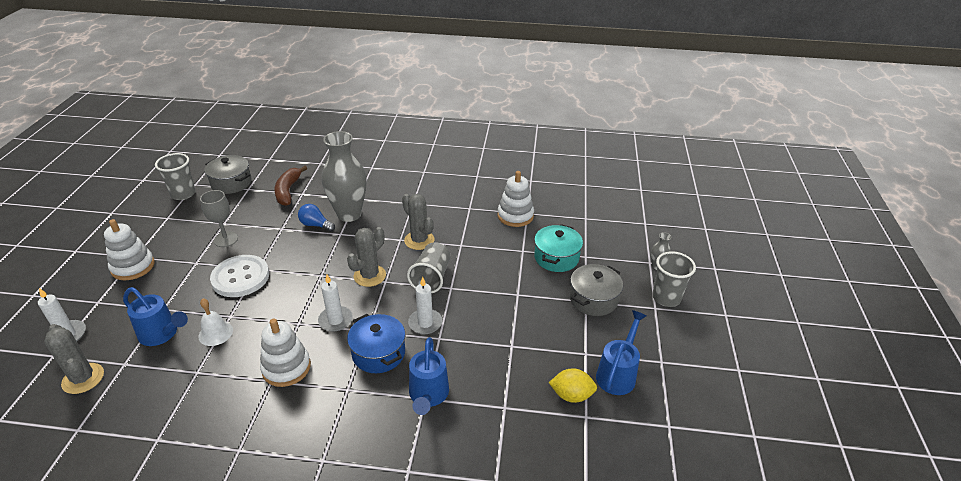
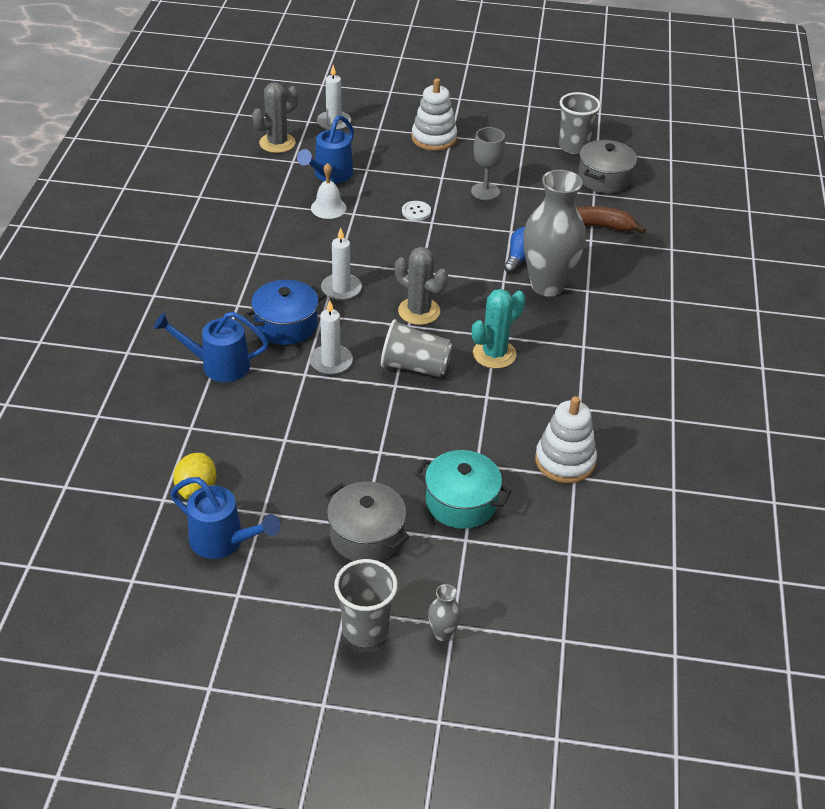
camera: 90 degrees right, 5 degrees up
(240, 277) = (416, 212): white button -> white button, size x0.45
(286, 368) = (273, 260): white stacking toy -> none
(419, 240) = (494, 354): grey cactus -> turquoise cactus

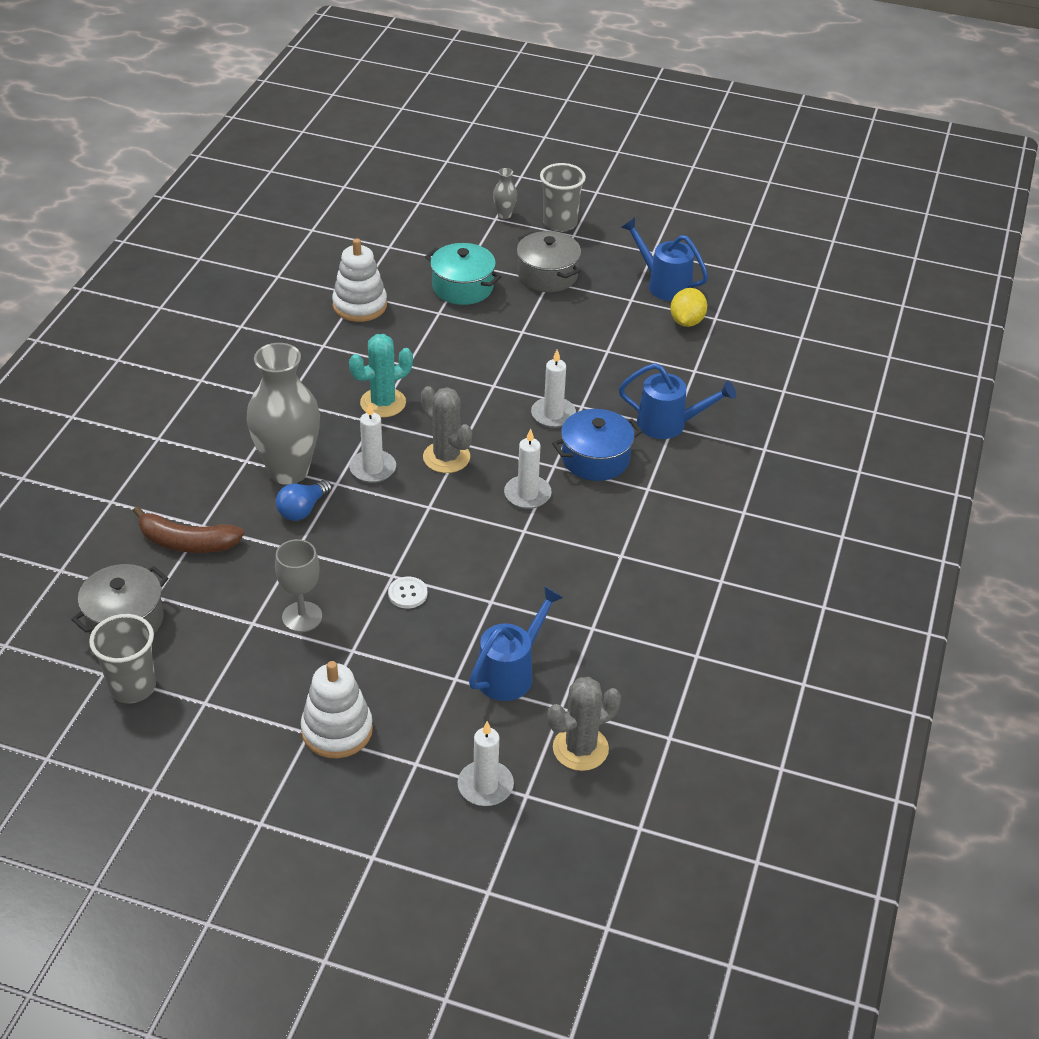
camera: 170 degrees left, 0 degrees up
(328, 208) = (522, 614): white bell -> none
(415, 366) = (468, 400): grey cup -> none
(478, 295) = (372, 469): none -> white candle

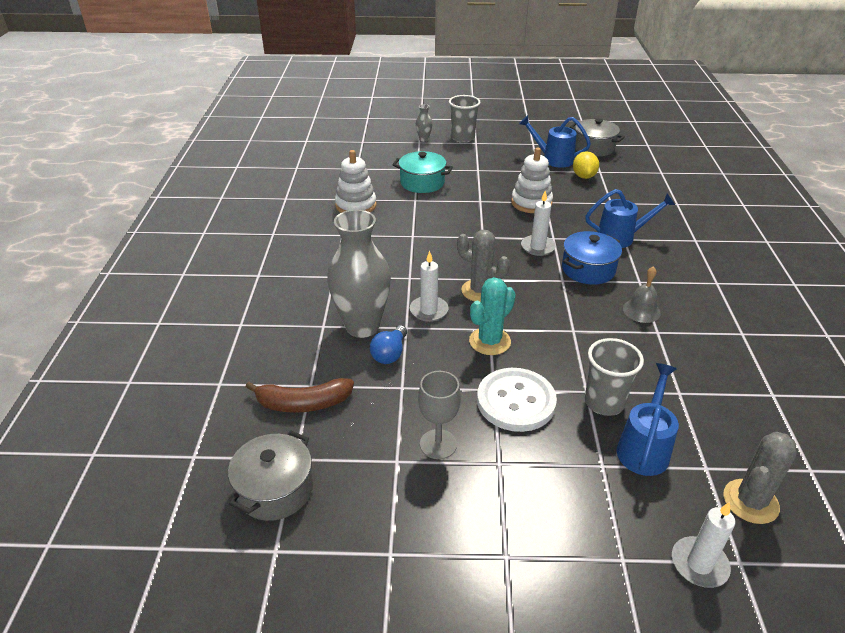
camera: 15 degrees left, 5 degrees down
(132, 687) = (310, 557): grey cup -> grey cup (604, 402)
(337, 730) = (531, 546): white stacking toy -> white stacking toy (531, 203)
(383, 403) = (409, 263): turquoise cactus -> turquoise cactus (490, 341)
(407, 593) = (516, 401): white button -> white button, size x2.25
(527, 494) = (557, 304): white candle -> none
(547, 275) = (474, 166): grey pot -> grey pot (594, 148)
(621, 525) = (641, 311): none -> grey bell

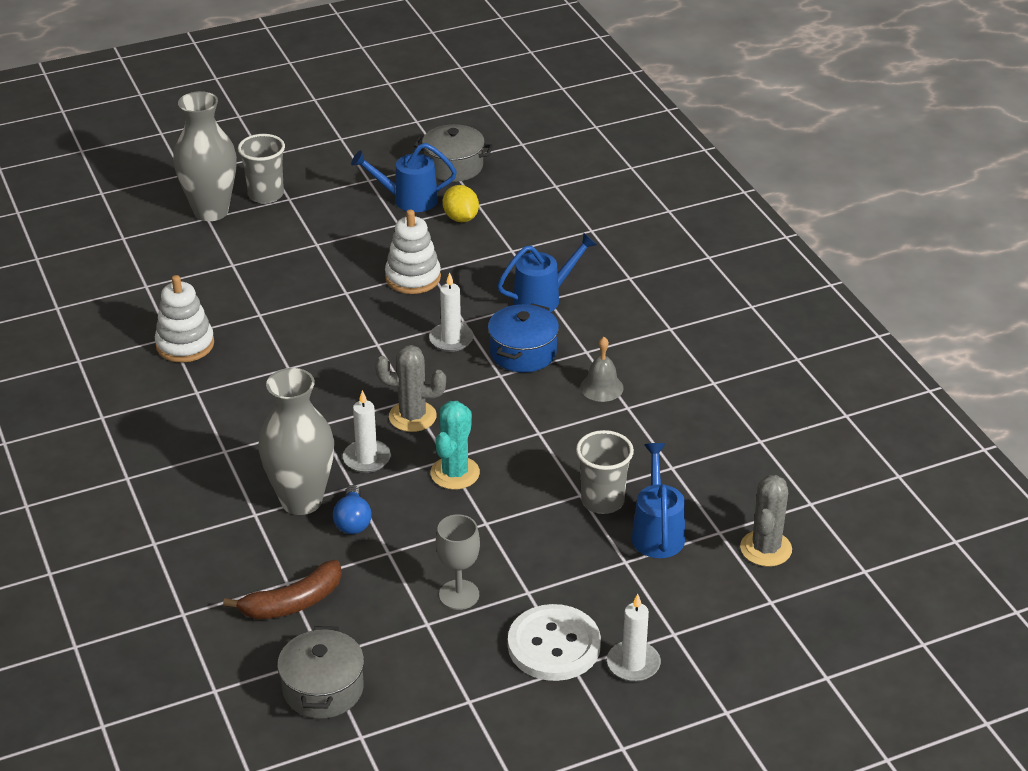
camera: 25 degrees left, 0 degrees up
(422, 183) = (253, 285): turquoise pot -> none
(424, 139) = (211, 211): grey vase -> grey vase, size x2.43
(516, 401) = (514, 528): white button -> white button (554, 645)
(699, 564) = (738, 615): white candle -> white candle (633, 664)

